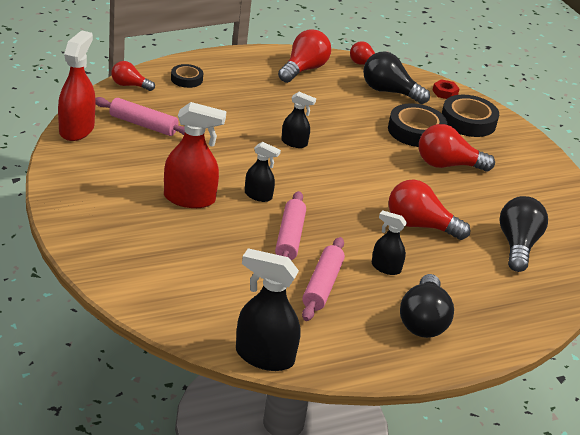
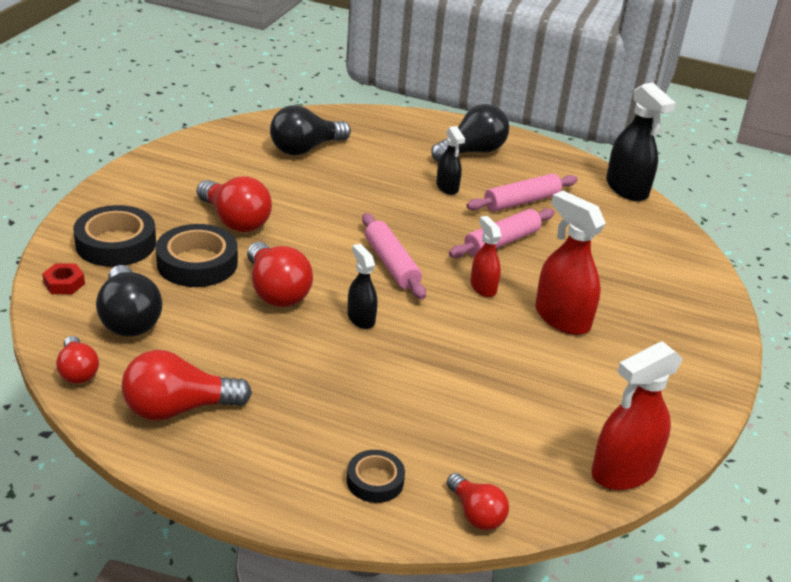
camera: 135 degrees left, 0 degrees up
(143, 124) = (523, 434): pink rolling pin -> pink rolling pin (391, 264)
(258, 196) = (483, 287): black spray bottle -> red spray bottle
(420, 225) = (363, 196): red light bulb -> red light bulb (276, 291)

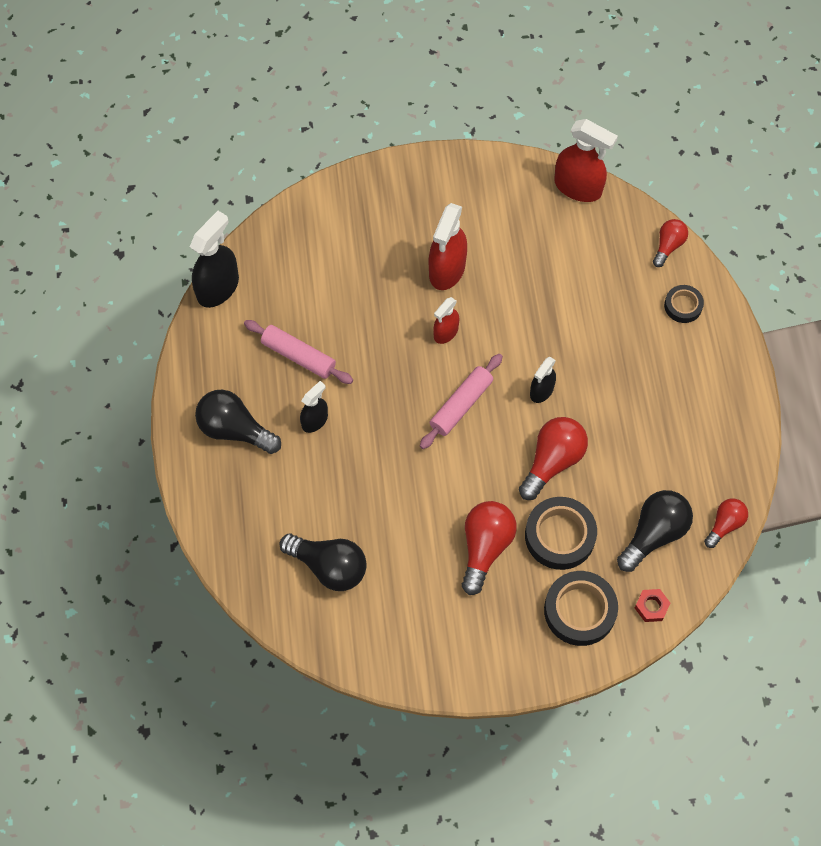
camera: 115 degrees left, 30 degrees up
(178, 408) = (709, 443): red light bulb -> none
(501, 242) = (374, 345): pink rolling pin -> none

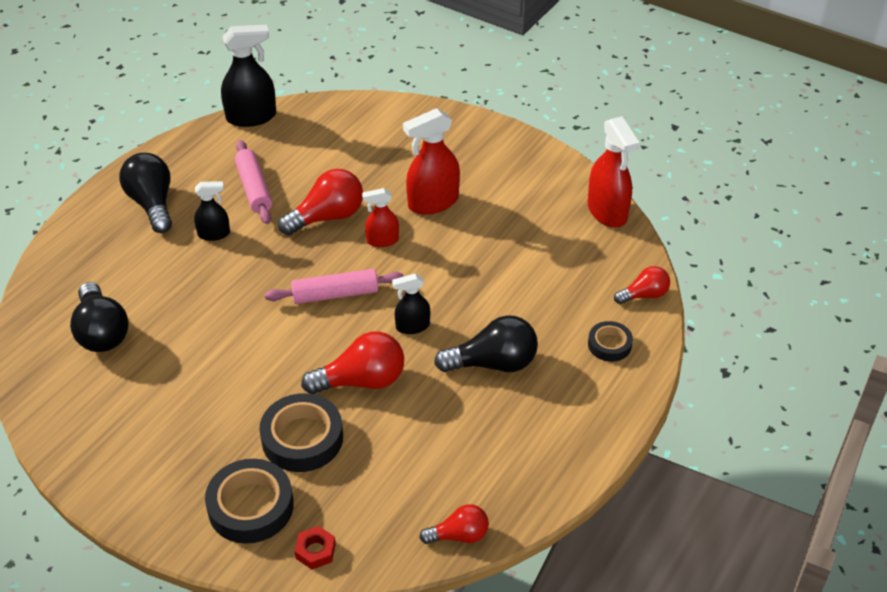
camera: 40 degrees right, 20 degrees down
(485, 548) = (232, 403): red light bulb -> red light bulb (327, 217)
(654, 534) = (385, 495): black light bulb -> black light bulb (493, 363)

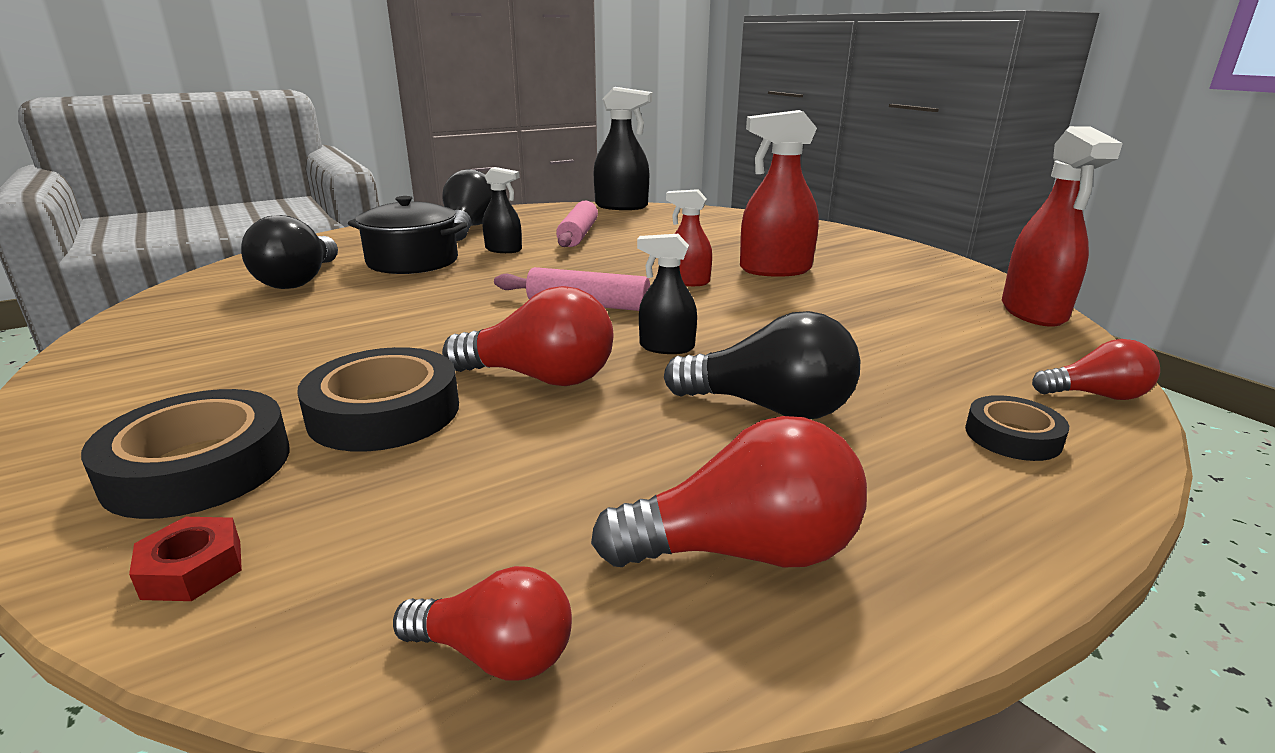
camera: 25 degrees right, 20 degrees down
(159, 276) = (413, 261): none -> black pot
(327, 217) = (637, 259): red light bulb -> red light bulb (743, 551)

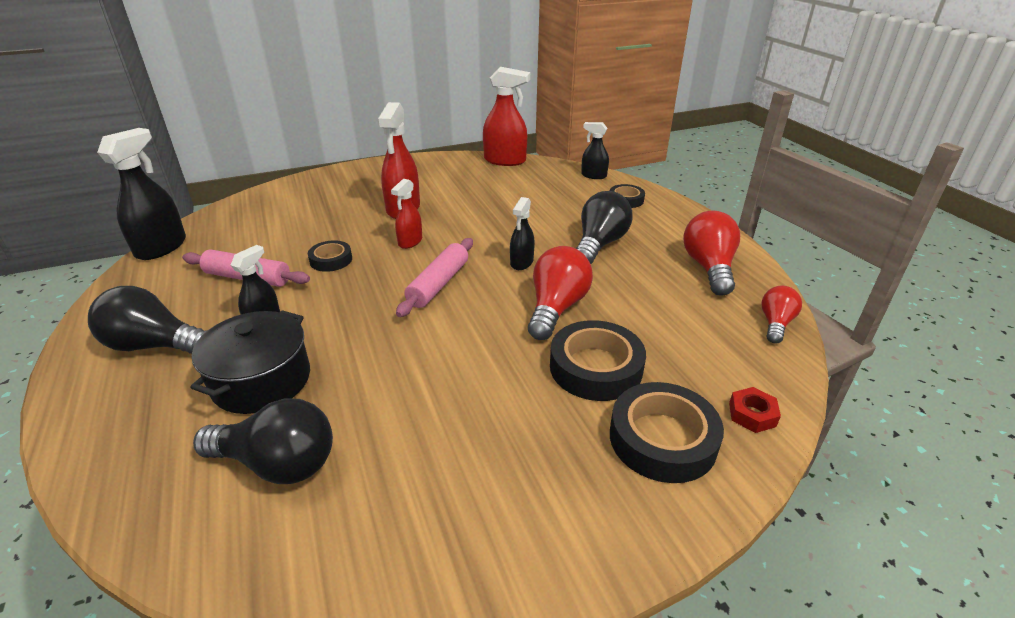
camera: 80 degrees left, 10 degrees up
(624, 256) = (331, 260): none -> black tape
(1095, 395) = (593, 175): red light bulb -> black spray bottle

